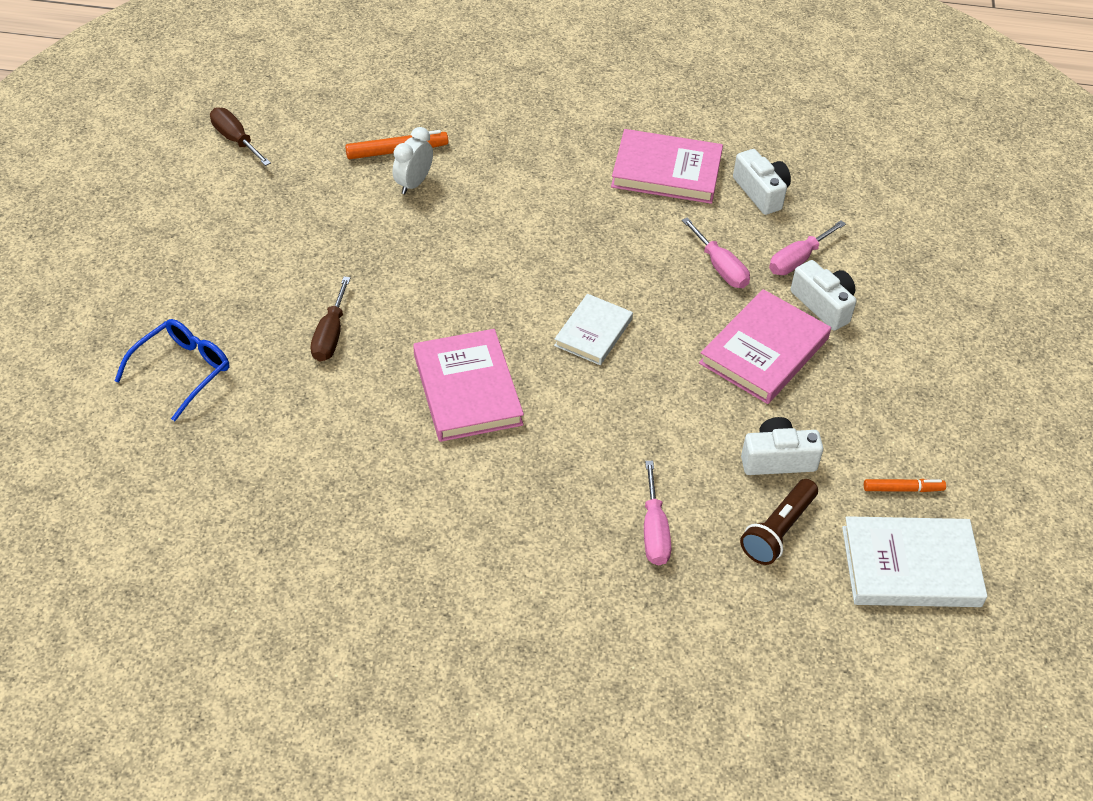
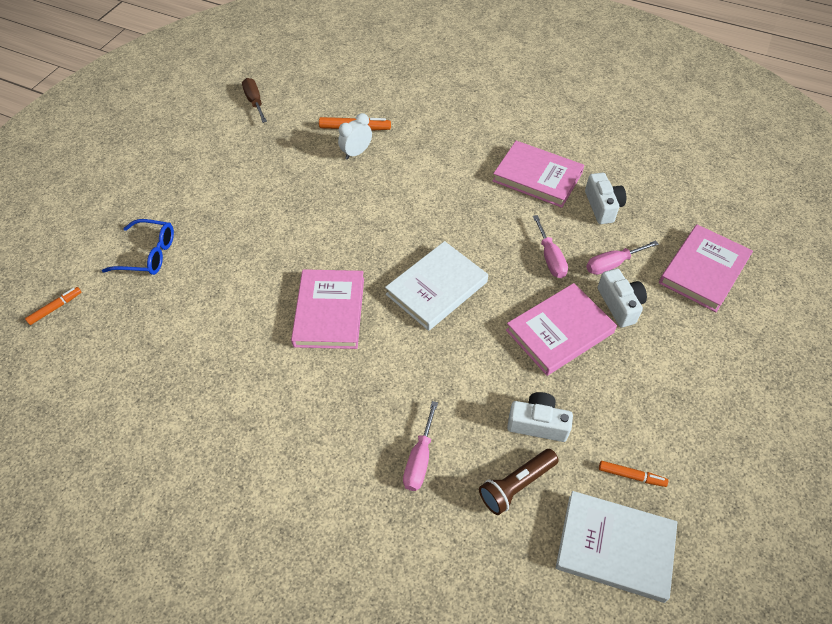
camera: 20 degrees right, 5 degrees up
(83, 466) = (55, 308): none -> orange marker
(183, 370) = (148, 254): blue glasses -> blue glasses turned 45 degrees clockwise
(330, 335) = (254, 250): brown screwdriver -> none
(593, 332) = (436, 288): white book -> white book, size x1.57
(907, 245) = (703, 270): none -> pink book

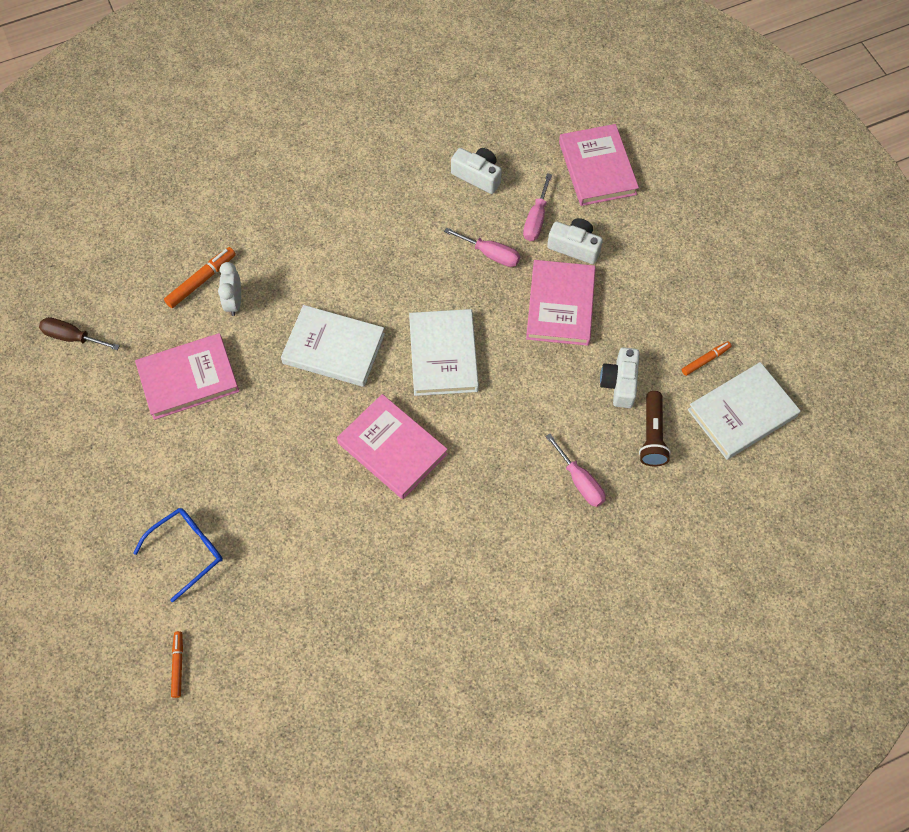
camera: 50 degrees left, 10 degrees up
(376, 224) = (334, 348): none -> white book
(537, 177) = (403, 193): pink book -> pink book (188, 379)
(537, 424) = (619, 383): white camera -> white camera turned 45 degrees counterclockwise

